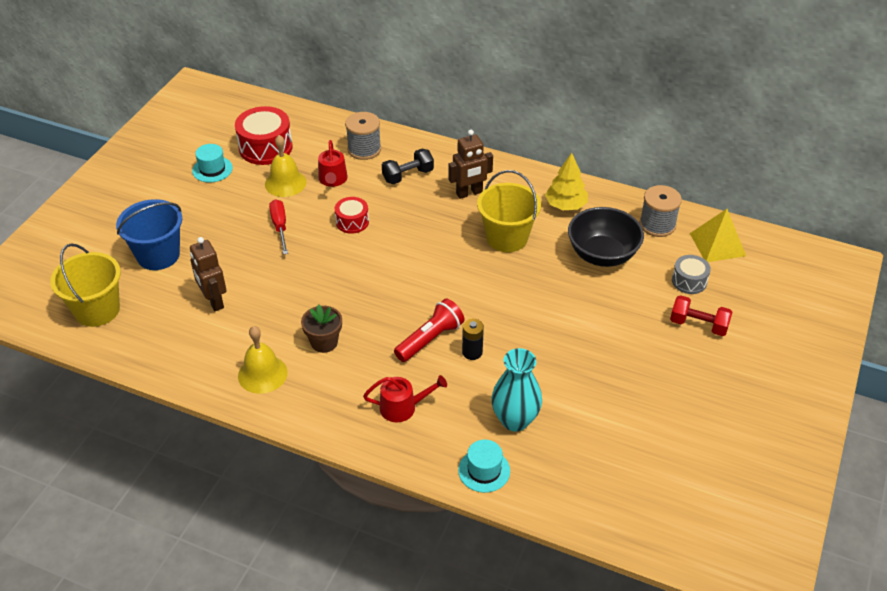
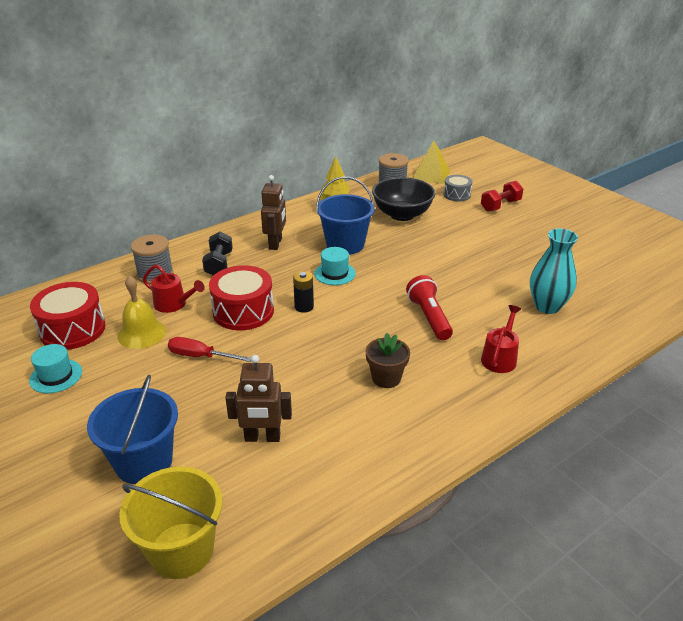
camera: 60 degrees left, 10 degrees down
(262, 374) = (398, 433): yellow bell -> none
(352, 222) = (243, 311): red drum -> red drum, size x1.73
(472, 352) = (460, 302): black battery -> black battery (304, 307)
(484, 470) = (594, 338): turquoise hat -> turquoise hat (335, 273)
(507, 238) = (345, 244): yellow bucket -> blue bucket

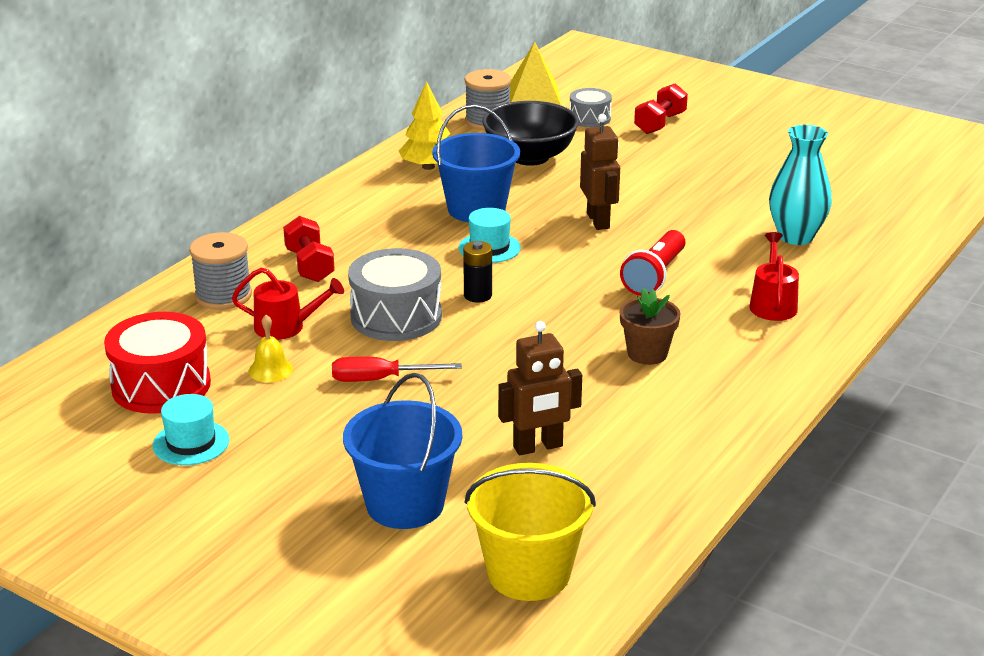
camera: 20 degrees left, 5 degrees down
(141, 333) = (270, 370): yellow bell -> yellow bell, size x0.61
(219, 264) = (309, 265): black dumbbell -> red dumbbell
(243, 311) = (396, 317): red drum -> grey drum
(276, 243) = (373, 225): brown robot -> brown robot (598, 221)
(429, 317) = (654, 276): red flashlight -> red flashlight turned 120 degrees counterclockwise

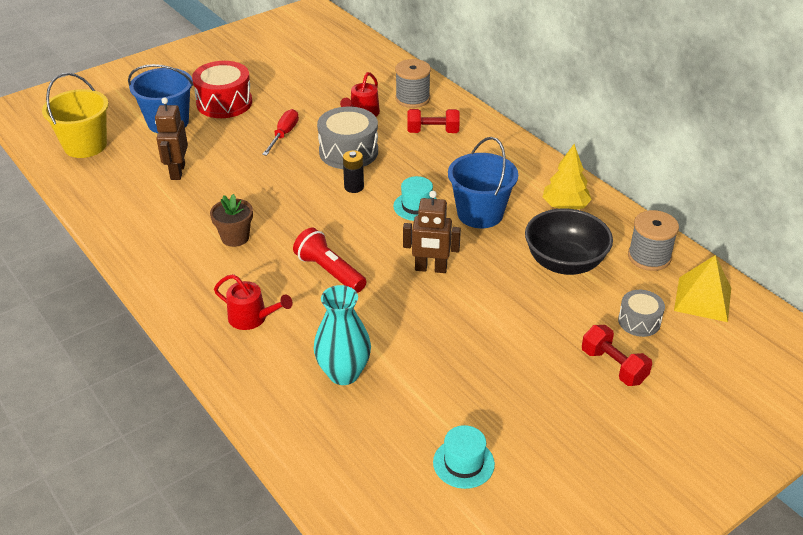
camera: 110 degrees right, 10 degrees up
(161, 385) = (329, 71): red drum -> red drum (224, 103)
(191, 443) = (270, 74): turquoise hat -> turquoise hat (463, 463)
(270, 370) = (320, 103): yellow bell -> none

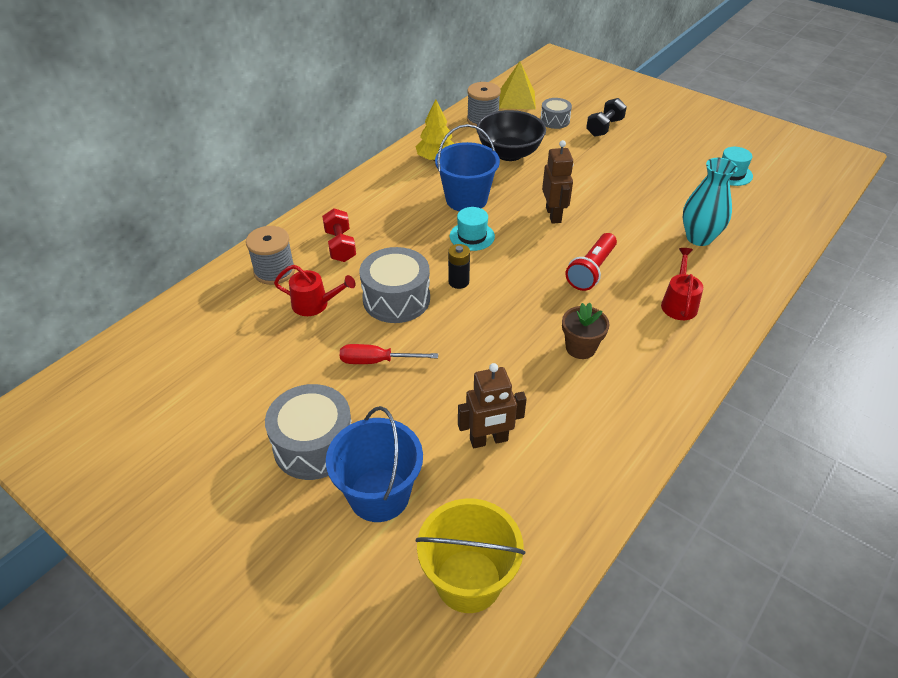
camera: 105 degrees left, 5 degrees up
(224, 103) = (314, 445): red drum -> grey drum
(613, 366) = (604, 127): red dumbbell -> black dumbbell

